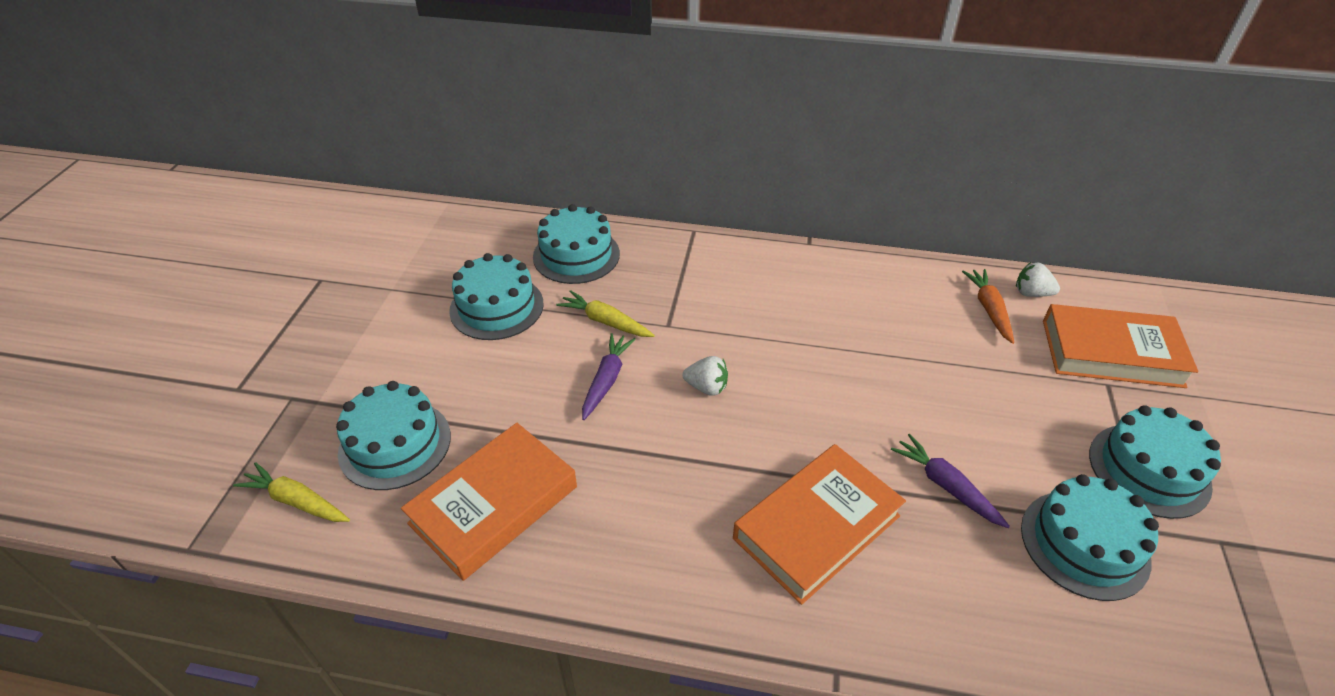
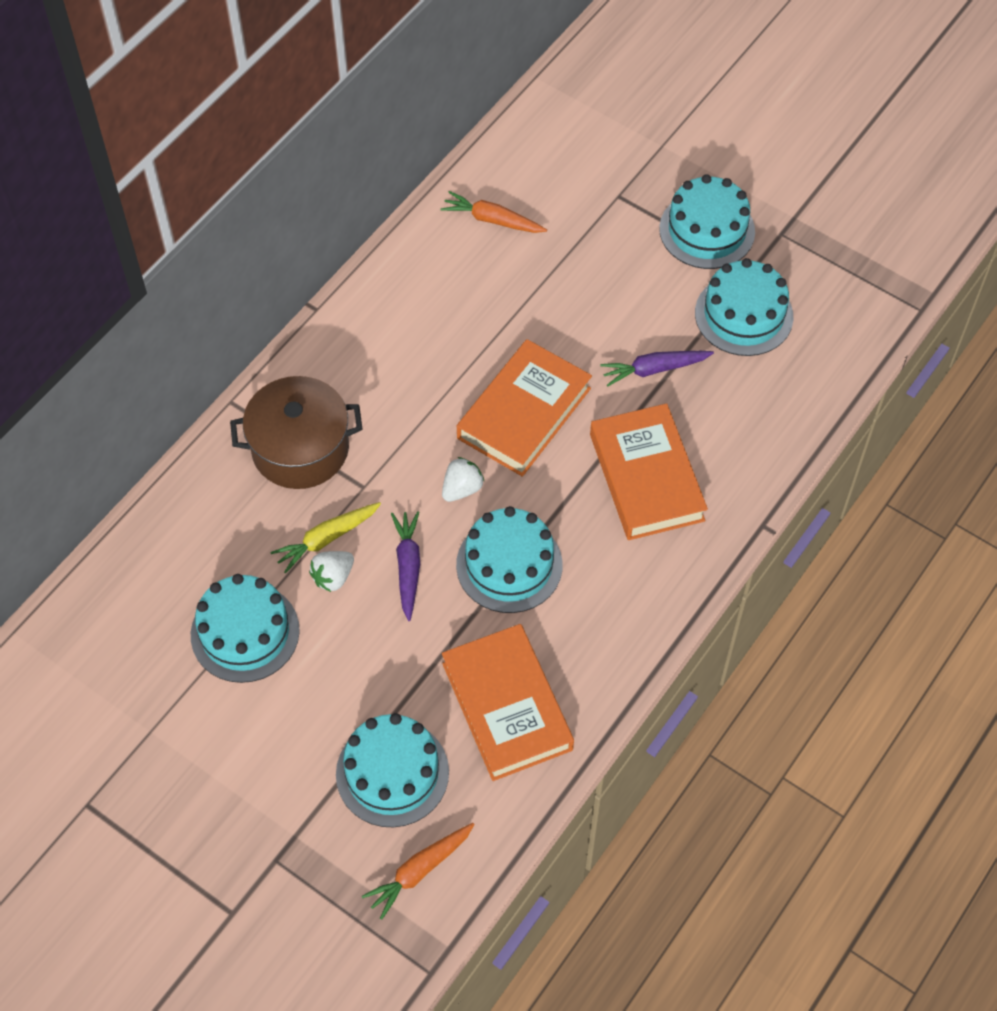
camera: 65 degrees left, 15 degrees up
(297, 501) = (419, 871): yellow carrot -> orange carrot
(576, 255) = (203, 529): turquoise cake -> turquoise cake (509, 565)
(606, 380) = (408, 567): purple carrot -> purple carrot turned 45 degrees clockwise
(678, 278) = (300, 448): none -> brown pot
(1031, 293) = (492, 175): white strawberry -> white strawberry (333, 577)
(1111, 353) = (589, 169): orange book -> orange book (524, 413)

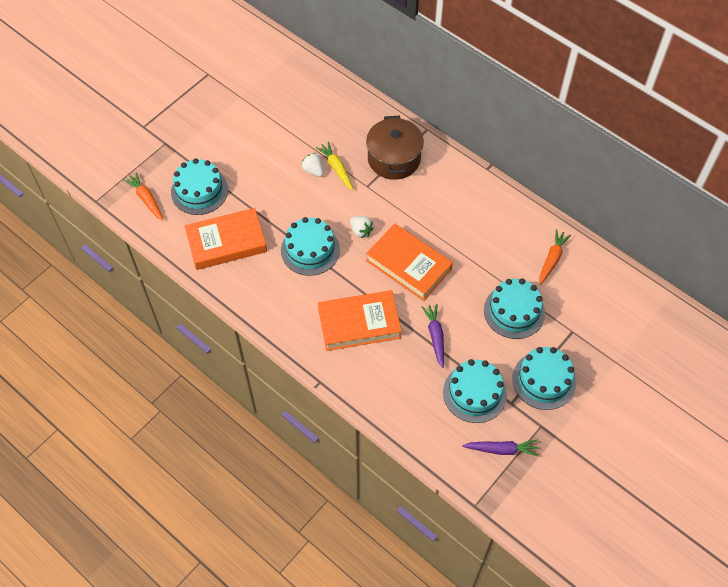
camera: 95 degrees right, 0 degrees up
(245, 632) = (287, 133): turquoise cake -> turquoise cake (514, 311)
(408, 567) = (315, 203): purple carrot -> purple carrot (501, 449)

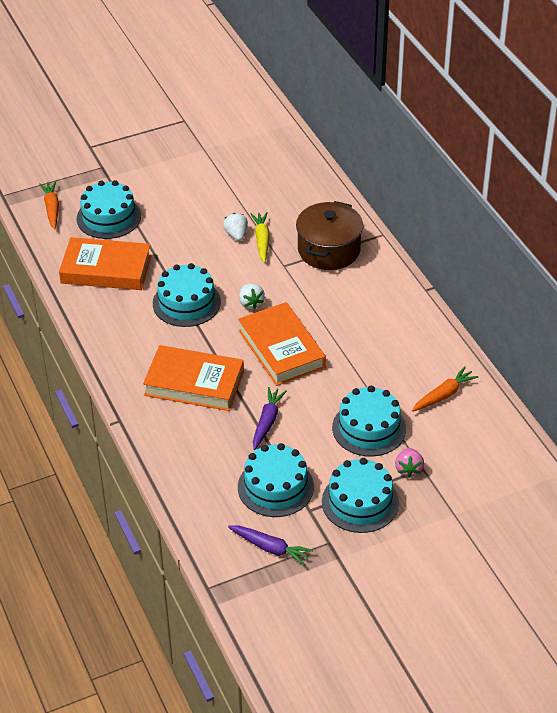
camera: 25 degrees right, 15 degrees down
(563, 336) = (408, 469): none -> pink strawberry

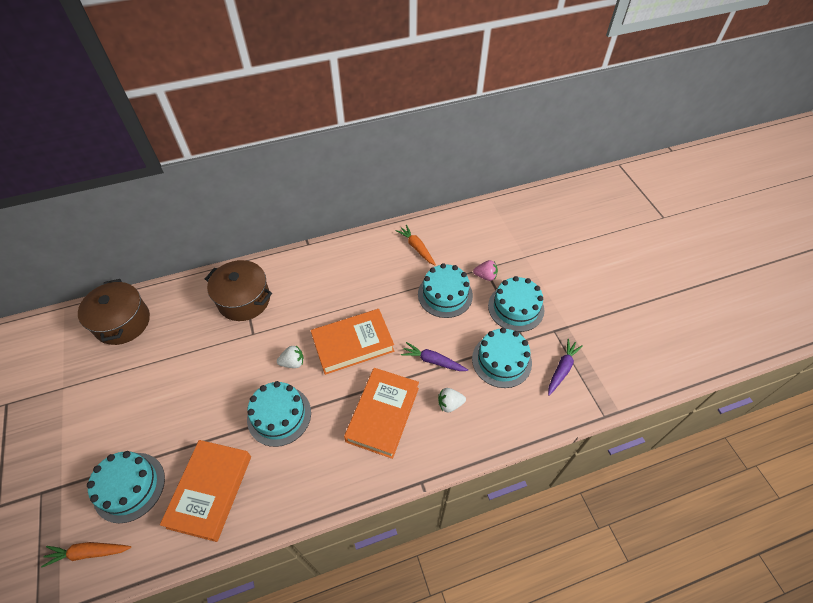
camera: 85 degrees left, 10 degrees up
(236, 235) = (200, 367): white strawberry -> white strawberry (450, 404)
(262, 240) = (215, 348): yellow carrot -> none
(284, 167) = (123, 322): none -> brown pot

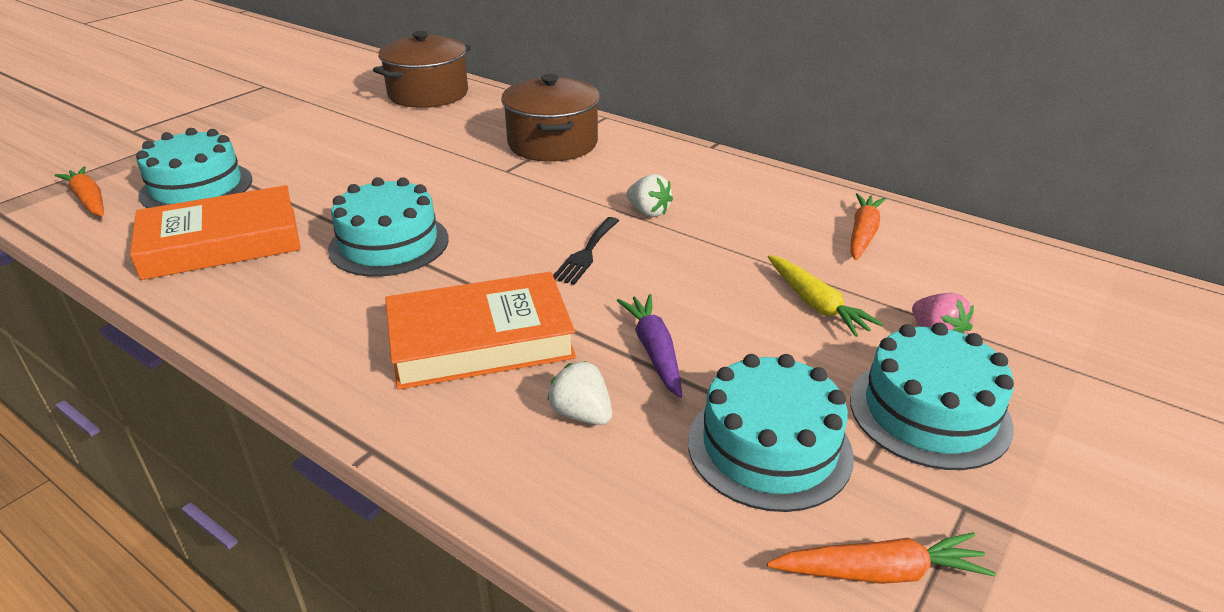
camera: 55 degrees right, 20 degrees down
(293, 362) = (492, 217): white strawberry -> white strawberry (648, 212)
(353, 344) = (586, 253): orange book -> black fork
(445, 294) = (816, 304): turquoise cake -> yellow carrot
(562, 369) = (879, 572): purple carrot -> orange carrot

